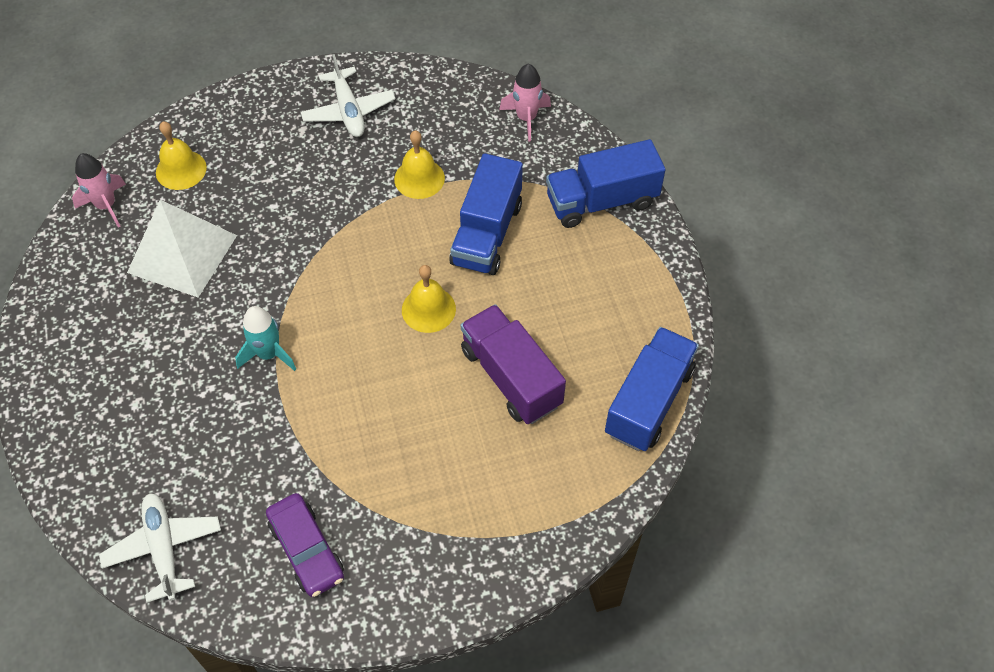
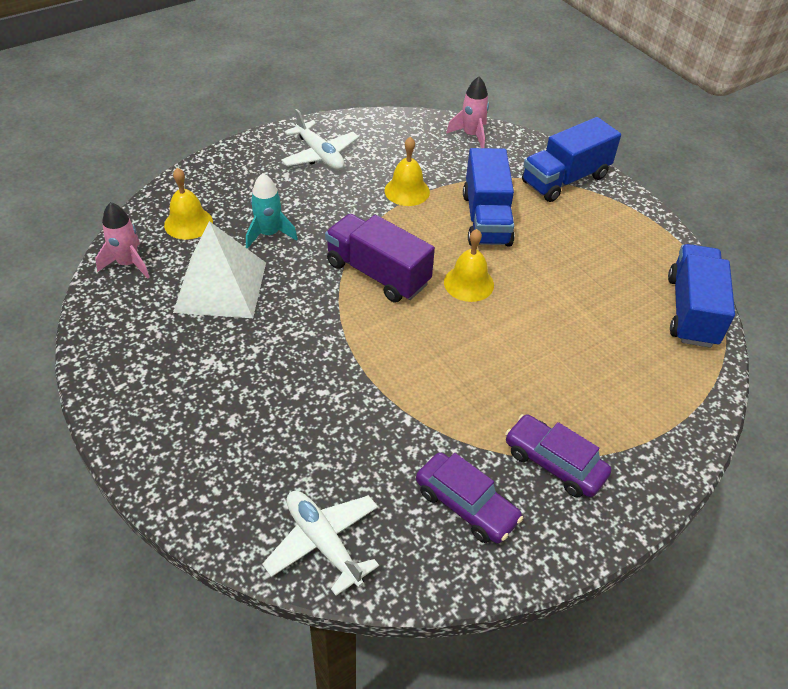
camera: 20 degrees left, 10 degrees down
(268, 354) = (343, 349): turquoise rocket -> turquoise rocket (269, 234)
(411, 532) = (554, 463): none -> purple car
(511, 377) = (569, 318): purple truck -> purple truck (377, 273)

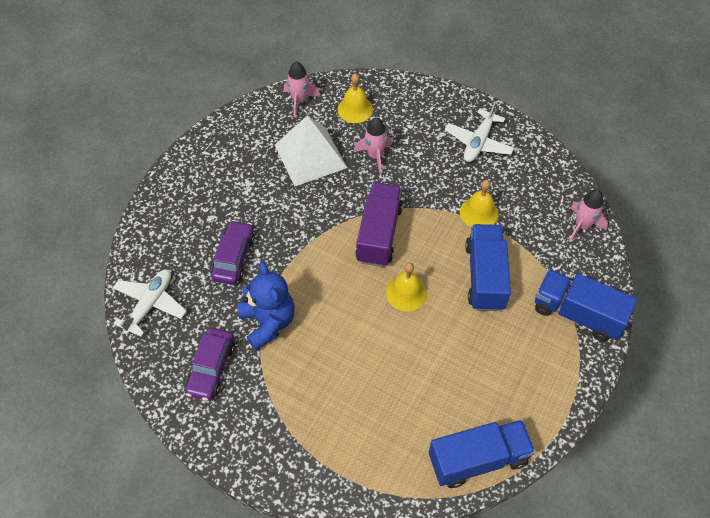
camera: 65 degrees right, 10 degrees up
(269, 234) = (375, 156): turquoise rocket -> pink rocket
(433, 419) = (268, 322): none -> blue teddy bear
(486, 219) = (485, 276): blue truck -> blue truck turned 120 degrees clockwise
(554, 463) = (270, 408): purple car -> purple car (234, 257)

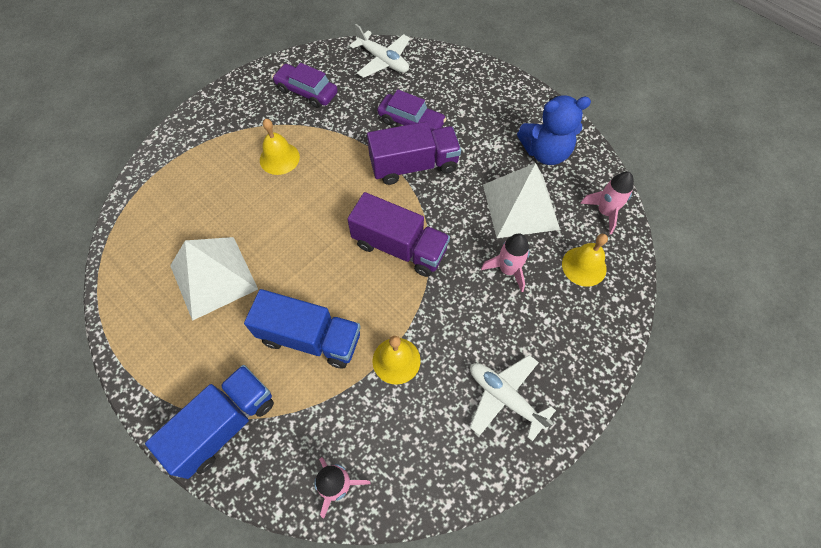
camera: 105 degrees right, 5 degrees up
(268, 322) = (333, 136): blue teddy bear -> blue teddy bear (545, 152)
(287, 243) = (414, 165): none -> purple truck
(406, 293) = (320, 254): yellow bell -> yellow bell (279, 158)
(459, 373) = (213, 277): none -> white pyramid
(478, 459) = (126, 266): blue truck -> none

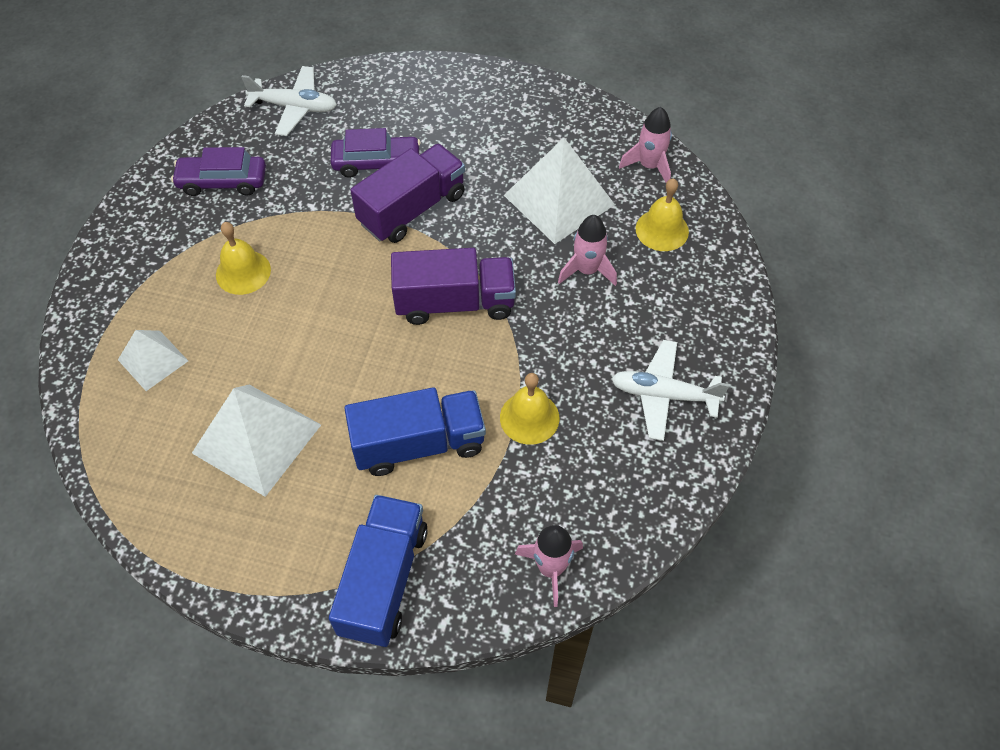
camera: 30 degrees left, 5 degrees down
(189, 191) = (153, 360): none -> white pyramid
(545, 152) = (549, 131): blue teddy bear -> none

